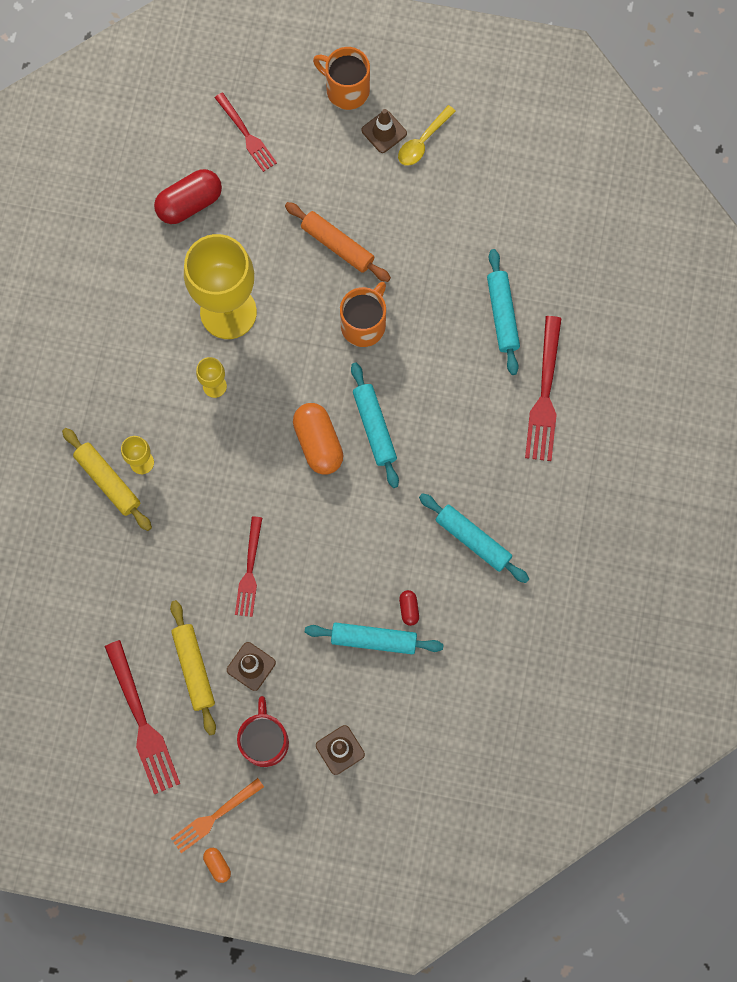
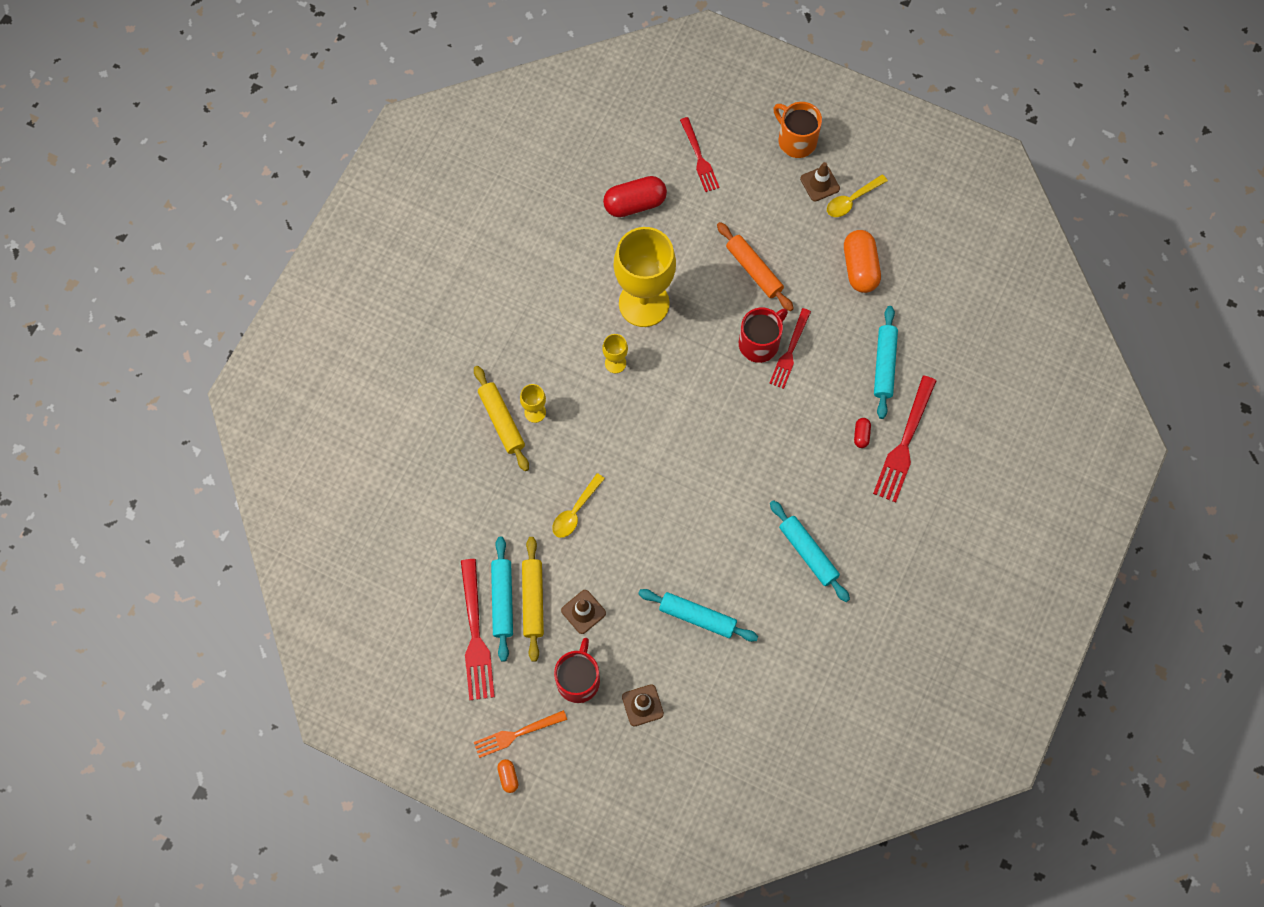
camera: 15 degrees right, 5 degrees down
(214, 559) = (575, 511): none -> yellow spoon
(249, 571) = (604, 529): red fork -> red fork (790, 352)
(318, 443) = (693, 434): orange capsule -> orange capsule (859, 268)
(364, 324) = (760, 343): orange mug -> red mug
(374, 427) = (746, 433): turquoise rolling pin -> turquoise rolling pin (502, 600)
(409, 609) = (735, 598): red capsule -> red capsule (861, 435)

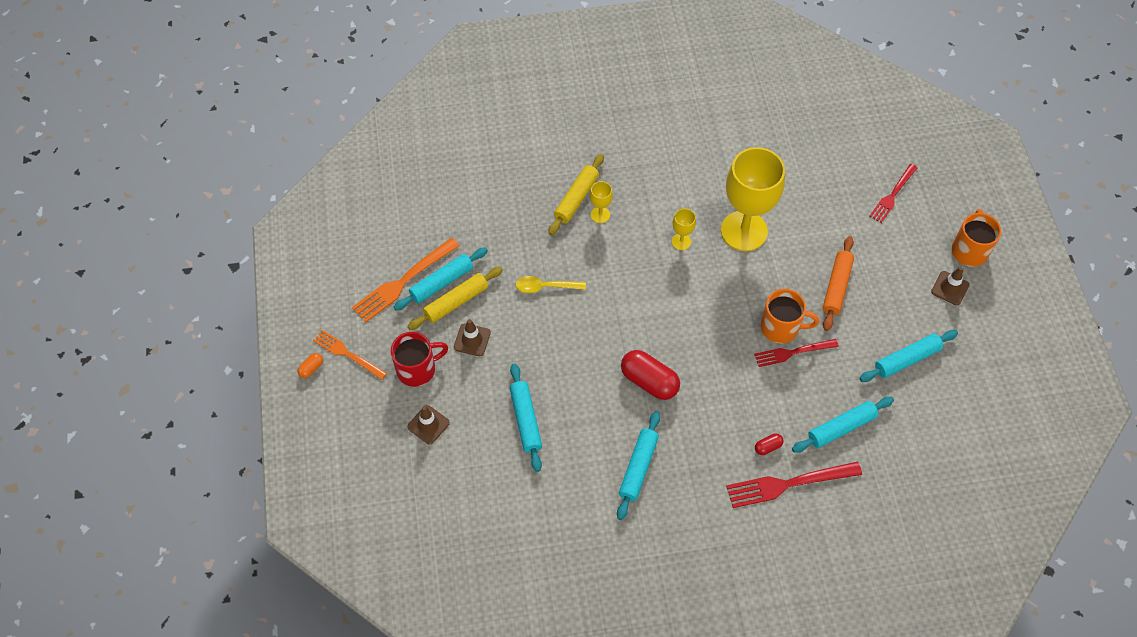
camera: 55 degrees right, 10 degrees down
(476, 635) = (403, 282): red fork -> orange fork
(635, 204) = (816, 177): red capsule -> red capsule (649, 381)
(760, 343) = (781, 327): red mug -> orange mug
(852, 200) = (958, 319): yellow spoon -> none
(859, 268) = (906, 359): orange capsule -> turquoise rolling pin

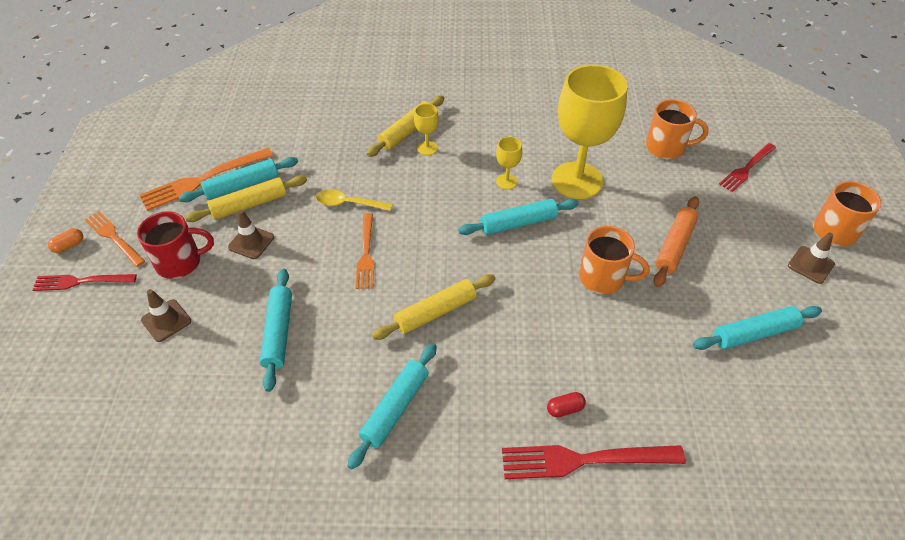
camera: 10 degrees right, 10 degrees down
(576, 336) = (366, 254): none -> orange fork
(649, 381) = (435, 312): red capsule -> yellow rolling pin
(792, 353) = (613, 306): red fork -> red fork (80, 282)
(819, 181) = (666, 147): none -> orange mug
(841, 428) = (663, 400): turquoise rolling pin -> turquoise rolling pin (518, 223)

